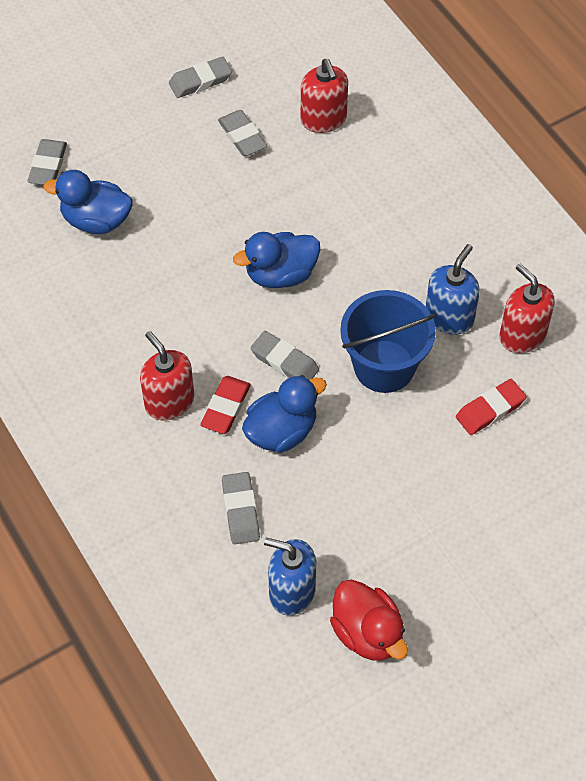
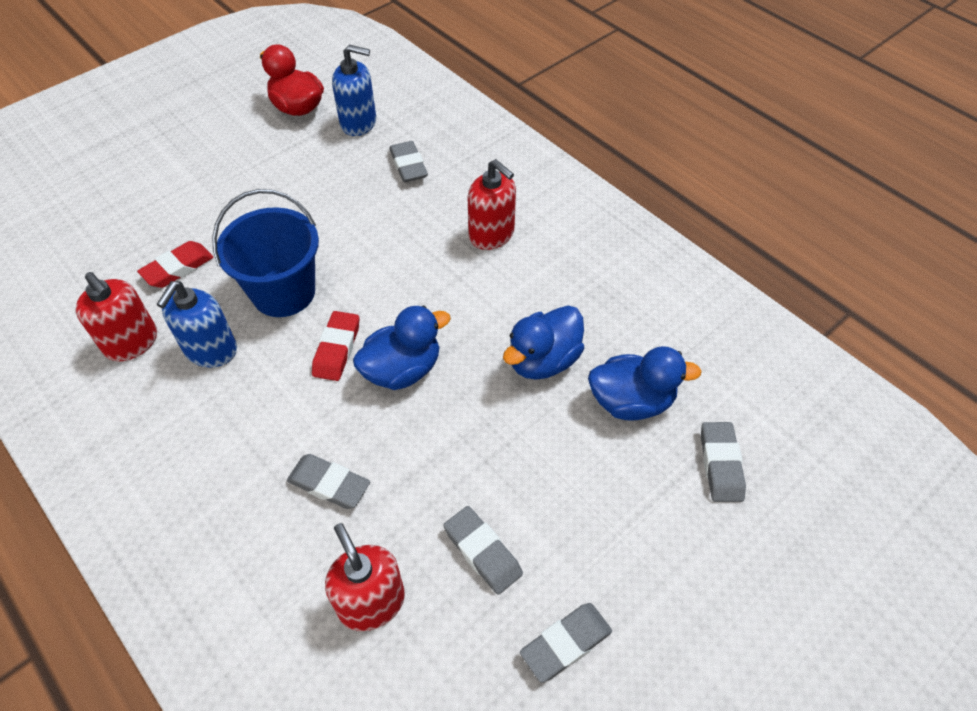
camera: 170 degrees right, 5 degrees down
(225, 407) = (437, 237): red eraser -> red eraser (337, 349)
(281, 431) = (381, 225): blue duck -> blue duck (543, 360)
(284, 361) = (386, 283): grey eraser -> grey eraser (329, 484)

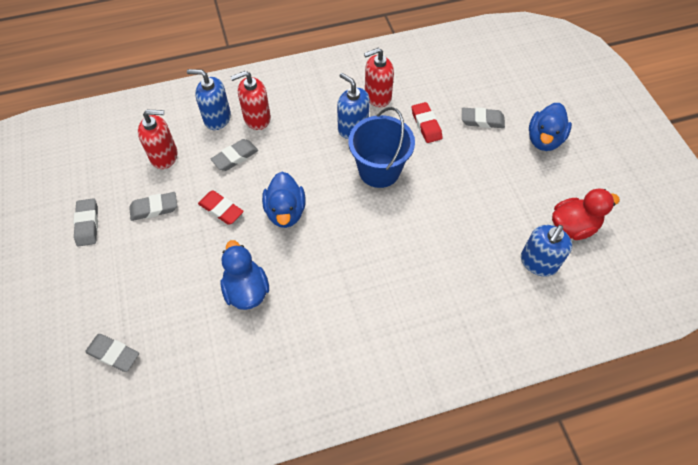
camera: 115 degrees right, 5 degrees up
(251, 559) = (217, 118): none -> blue soap dispenser
(337, 349) = (320, 185): red eraser -> red eraser (221, 209)
(408, 165) = (471, 280): grey eraser -> grey eraser (482, 120)
(492, 234) = (371, 307): red soap dispenser -> red soap dispenser (257, 118)
(631, 401) = (186, 326): blue duck -> blue duck (544, 139)

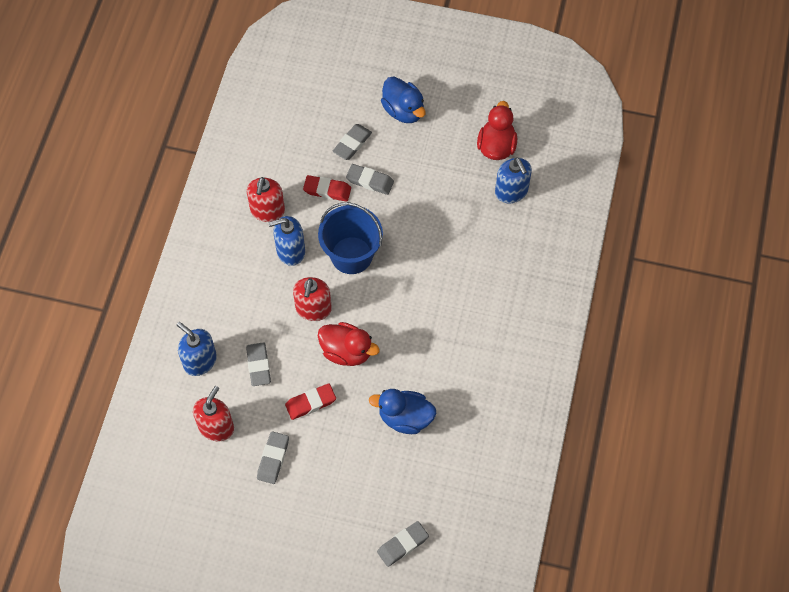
camera: 60 degrees left, 5 degrees up
(87, 224) = (254, 523): grey eraser -> grey eraser (370, 181)
(217, 118) = (200, 361): blue soap dispenser -> blue soap dispenser turned 90 degrees clockwise
(257, 118) = (224, 326): red soap dispenser -> red soap dispenser (313, 309)
(285, 212) = (347, 351): blue duck -> red duck

